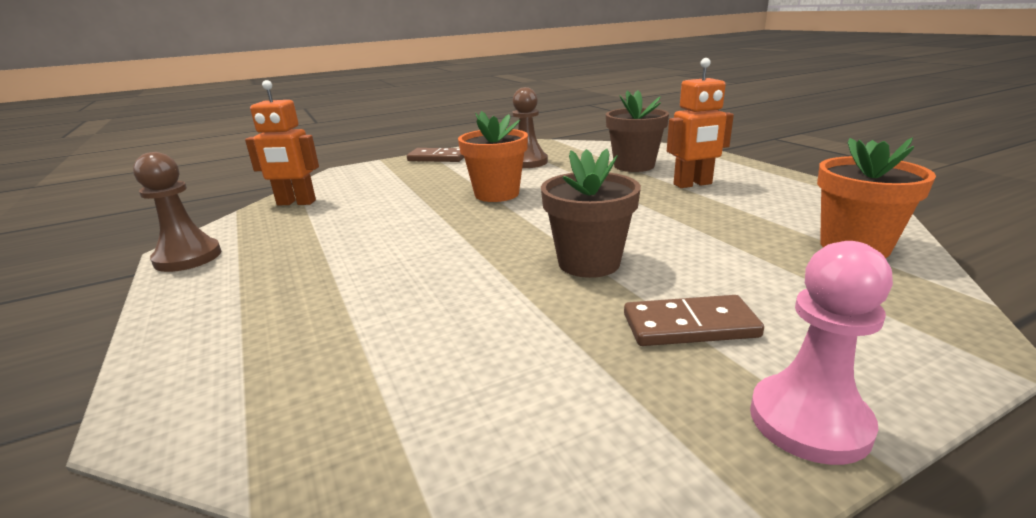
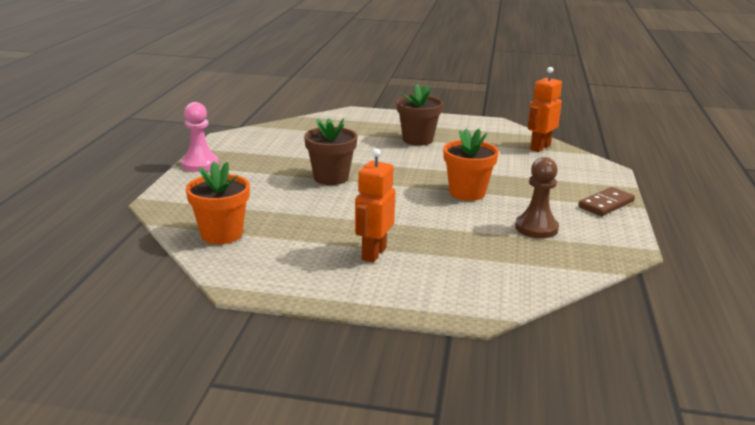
camera: 125 degrees right, 0 degrees up
(188, 257) = (480, 122): brown pawn -> none
(634, 166) = (454, 259): brown flower pot -> brown flower pot (417, 140)
(690, 326) = (257, 172): brown domino -> none

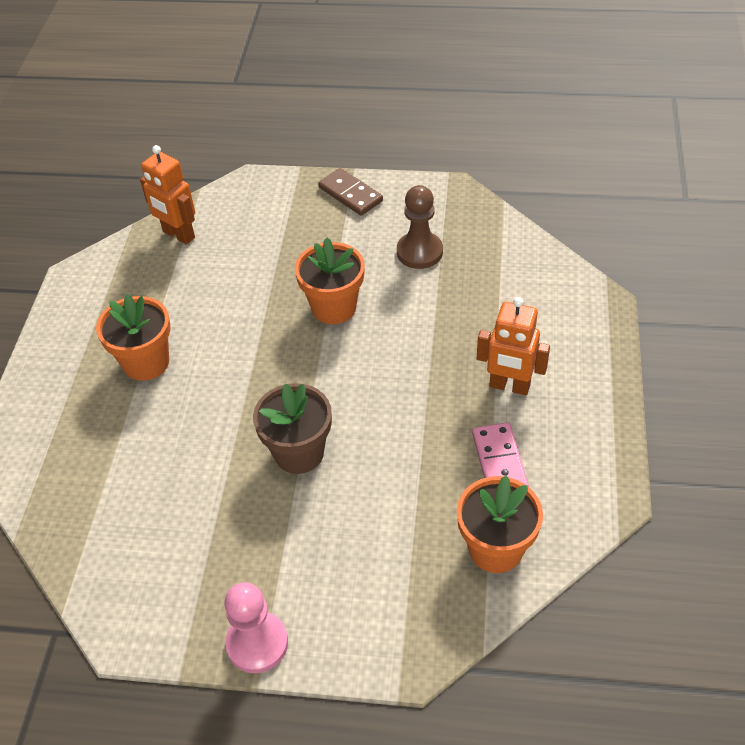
camera: 90 degrees left, 25 degrees up
(297, 242) = (499, 461): none -> pink domino
(417, 140) = (146, 362): brown flower pot -> orange flower pot

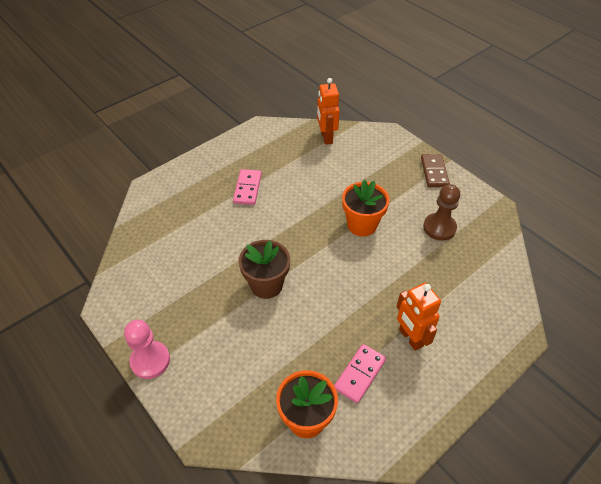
camera: 40 degrees right, 0 degrees up
(146, 362) = (247, 188): orange flower pot -> pink domino

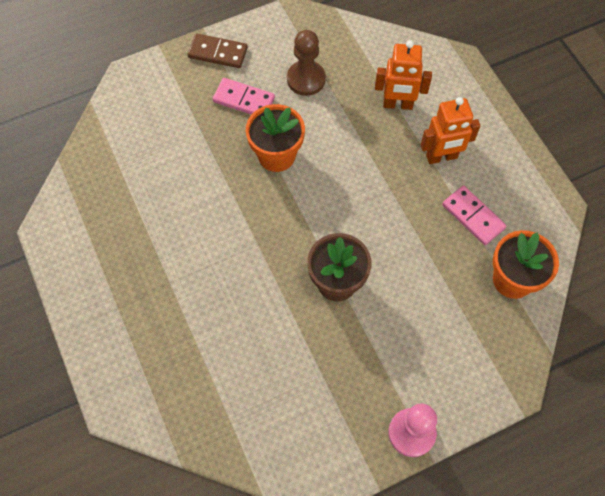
camera: 75 degrees left, 15 degrees up
(247, 188) = (168, 272): pink domino -> pink domino (244, 100)
(326, 137) = (106, 151): orange robot -> orange robot (398, 104)

